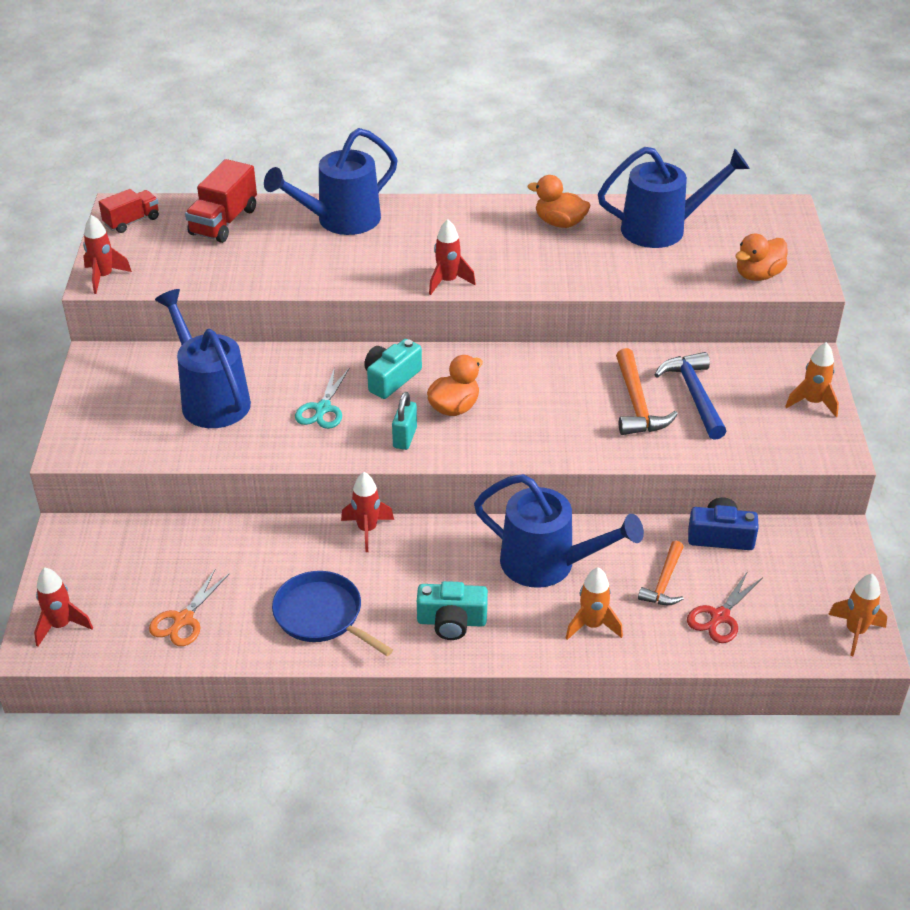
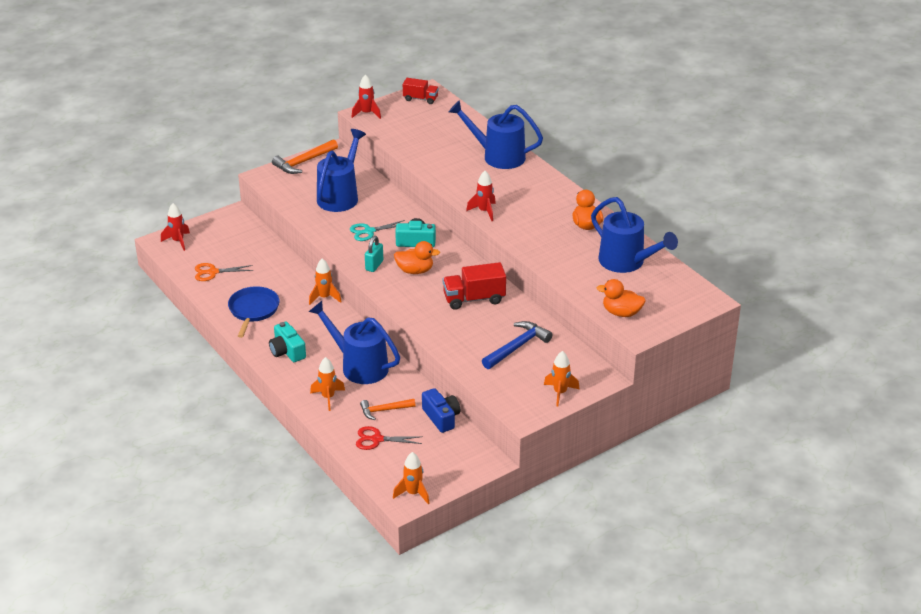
camera: 55 degrees right, 5 degrees down
(224, 222) = (453, 124): red truck -> red truck (474, 299)
(367, 530) = (324, 297): red rocket -> orange rocket
(405, 438) = (374, 265): turquoise padlock -> turquoise padlock turned 45 degrees counterclockwise
(549, 564) = (358, 366): blue watering can -> blue watering can turned 135 degrees clockwise
(637, 404) = (486, 329): orange hammer -> orange hammer (304, 162)

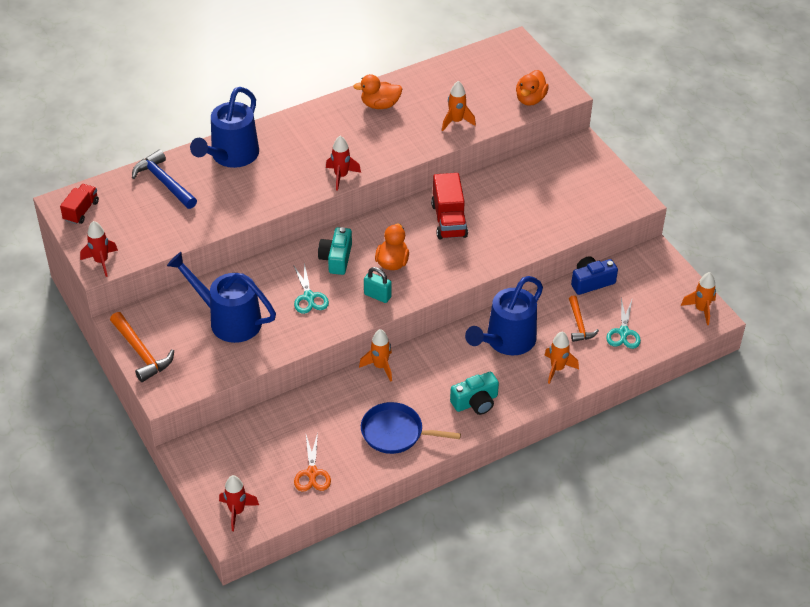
camera: 85 degrees left, 10 degrees up
(376, 439) = (623, 333): red scissors -> turquoise scissors
(517, 347) = (531, 196): blue hammer -> blue hammer (164, 182)
(560, 393) = (602, 174): orange rocket -> orange rocket (456, 121)
(627, 263) = (449, 85): blue watering can -> none

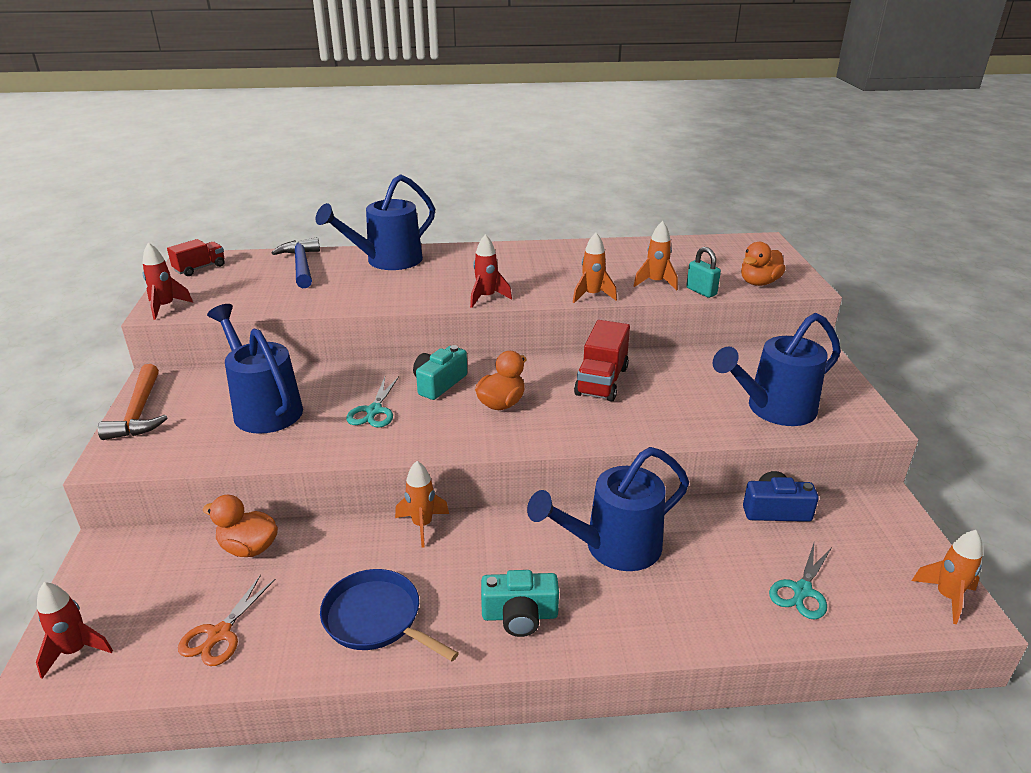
camera: 25 degrees right, 15 degrees down
(377, 296) = (456, 431): turquoise padlock -> turquoise padlock (701, 291)
(380, 105) = (577, 256): orange duck -> orange duck (249, 548)
(557, 369) = (671, 609): orange rocket -> orange rocket (592, 295)
(572, 211) = (773, 410): none -> blue watering can
(579, 324) = (734, 558): orange hammer -> none

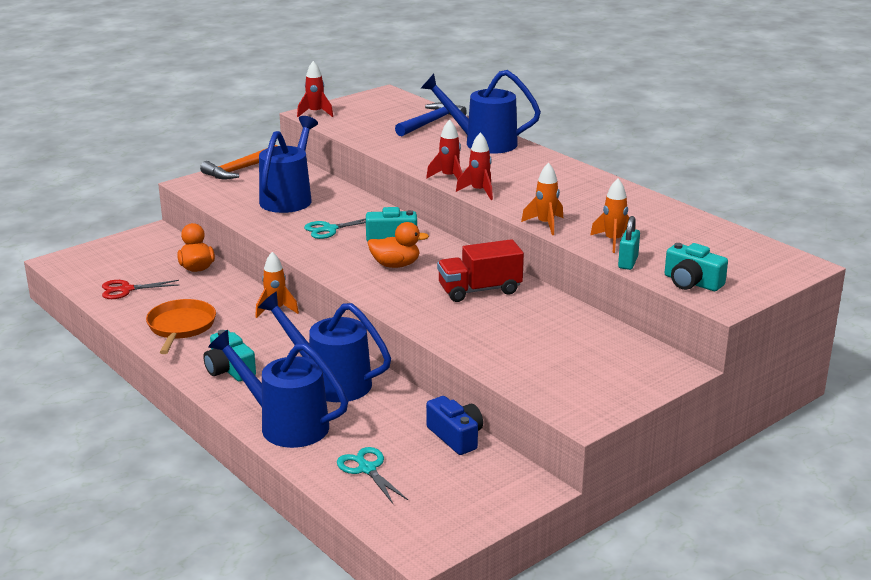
camera: 55 degrees right, 5 degrees down
(76, 651) = (81, 261): red rocket -> red rocket (449, 177)
(200, 268) = (378, 100): red truck -> none
(219, 635) = (125, 290): orange scissors -> red scissors
(376, 618) = (181, 327): blue pan -> orange pan
(759, 283) = (691, 282): orange duck -> turquoise camera
(773, 410) = (537, 369): blue watering can -> blue watering can (285, 424)
(801, 591) = (366, 468): turquoise scissors -> turquoise scissors turned 60 degrees clockwise
(946, 597) = (432, 537): orange rocket -> none

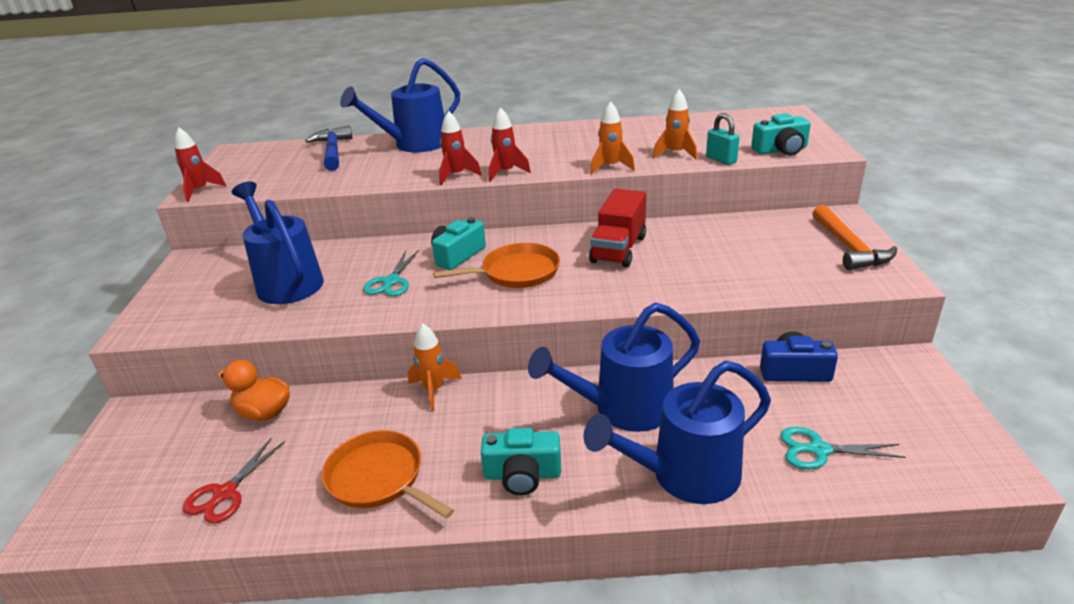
camera: 50 degrees left, 5 degrees up
(240, 170) = (170, 288): orange hammer -> orange hammer (849, 247)
(395, 265) = (516, 272): orange duck -> orange pan

